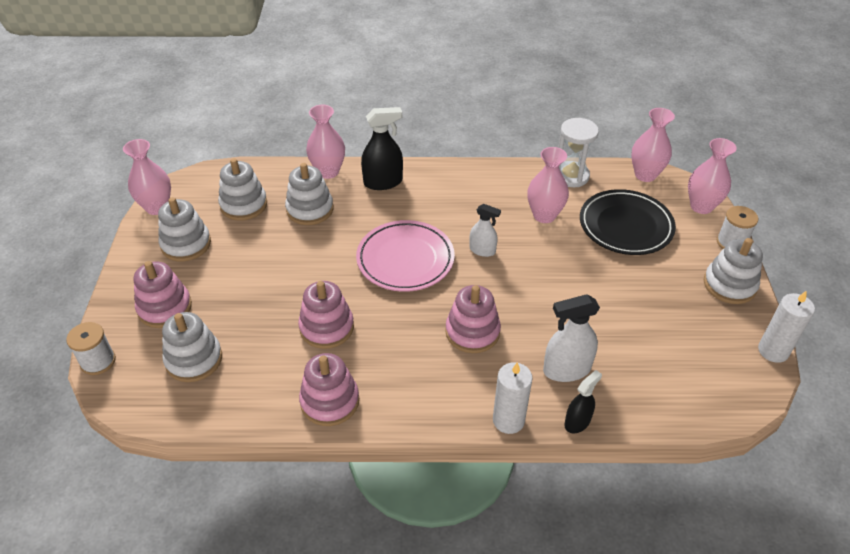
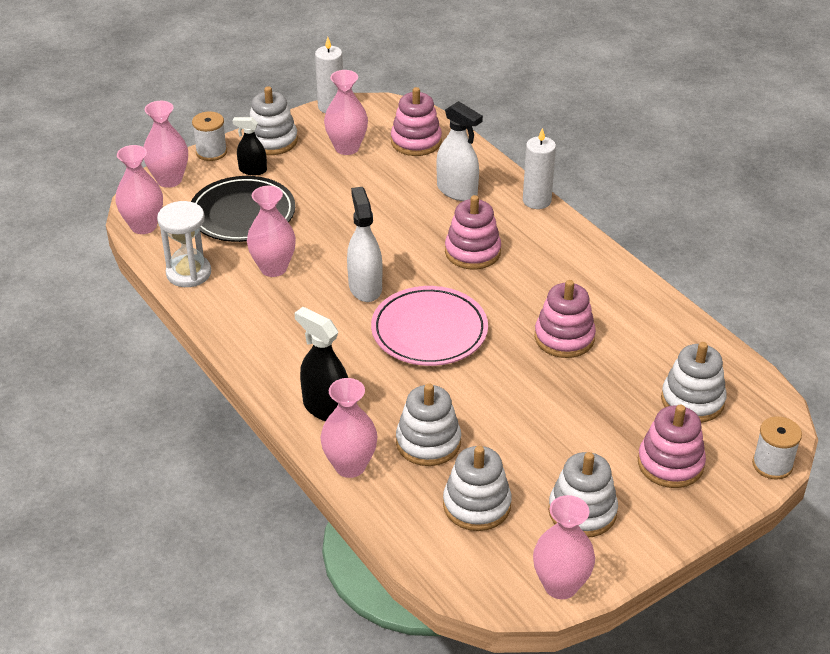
camera: 125 degrees left, 5 degrees down
(330, 401) = (629, 295): pink stacking toy -> pink stacking toy (416, 141)
(482, 250) = (365, 287): white spray bottle -> white spray bottle, size x1.59
(577, 422) = (501, 170): black spray bottle -> black spray bottle (252, 170)
(688, 328) = (347, 148): none -> pink vase

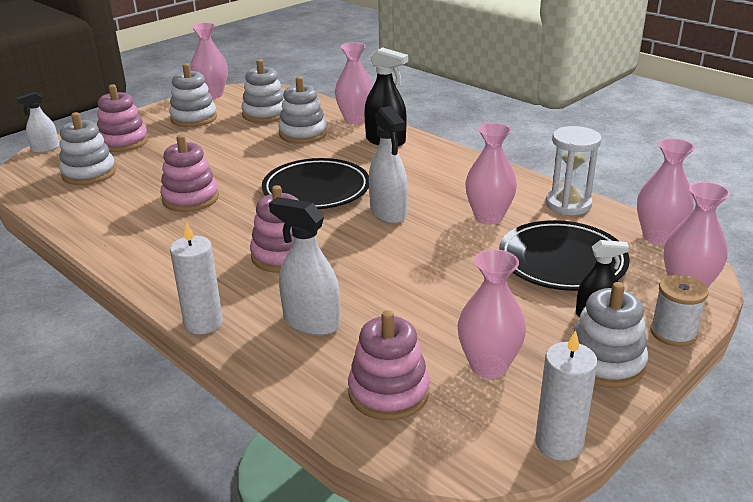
camera: 170 degrees right, 10 degrees down
(429, 331) = (316, 190): pink plate -> black plate
(772, 465) = (45, 149): white spool -> white spray bottle

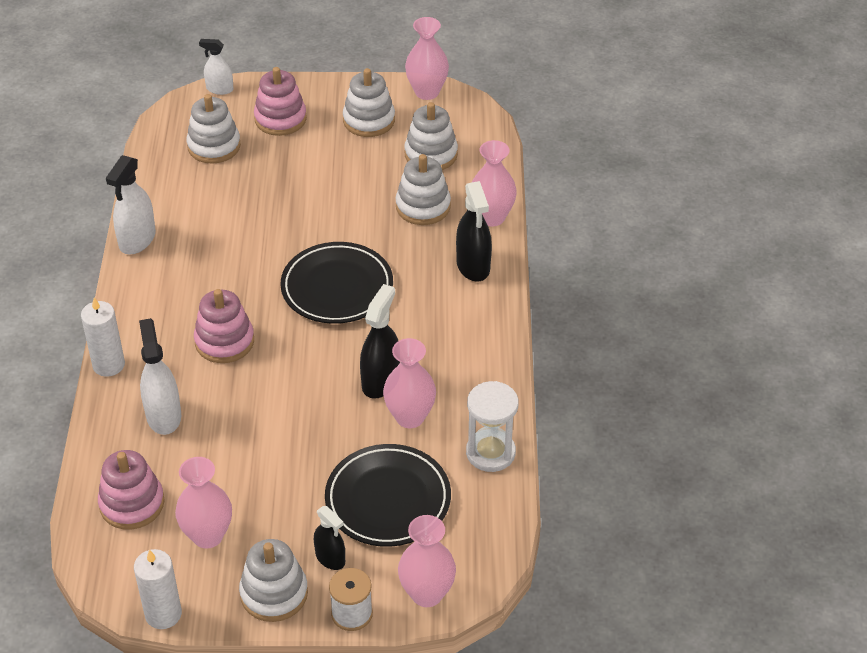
camera: 45 degrees right, 15 degrees up
(190, 198) = (243, 231): pink stacking toy -> none
(388, 213) = (349, 354): white spray bottle -> white spray bottle (137, 240)
(435, 213) = (380, 381): none -> black spray bottle
(658, 237) = (495, 538): pink vase -> none

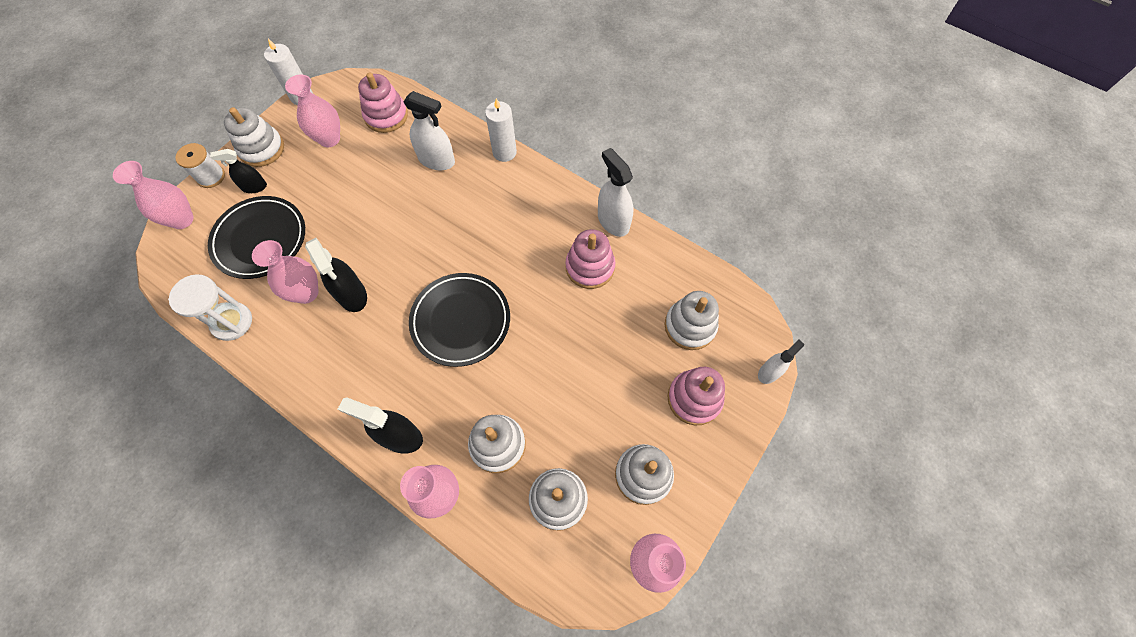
camera: 125 degrees right, 20 degrees up
(224, 341) = (470, 223): pink stacking toy -> pink stacking toy (590, 267)

